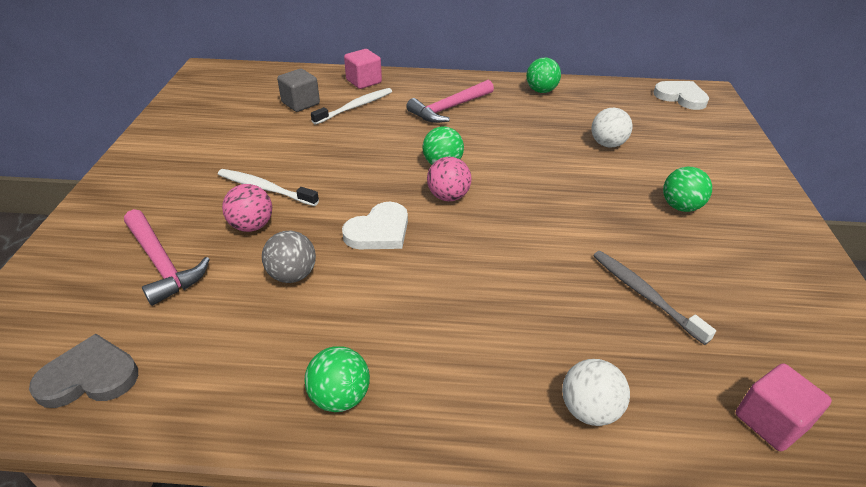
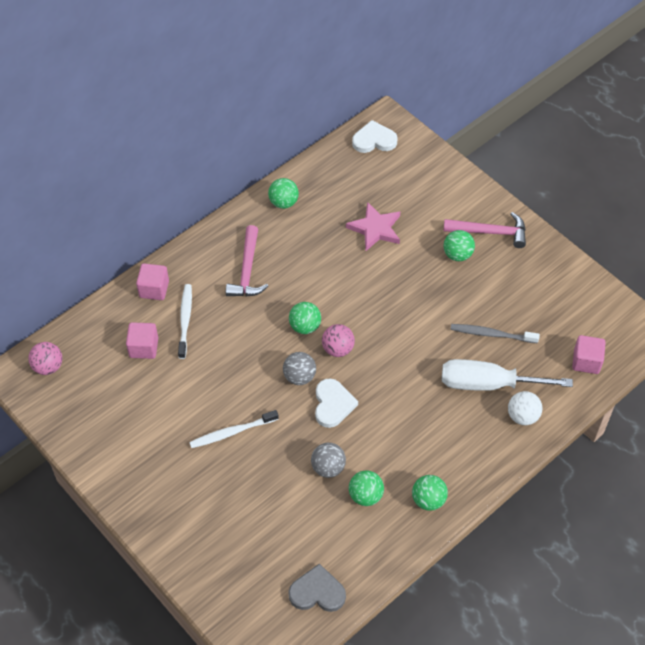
camera: 45 degrees left, 15 degrees up
(89, 376) = (317, 592): grey heart -> grey heart turned 60 degrees clockwise
(162, 263) = (255, 522): pink hammer -> pink hammer (490, 232)
(252, 226) = (264, 461): pink ball -> pink ball (48, 367)
(285, 330) = (365, 495): none -> green ball
(300, 103) = (143, 347): grey cube -> pink cube
(382, 192) = (299, 377): none -> grey ball
(580, 337) = (488, 384): none -> white screwdriver
(607, 144) = (375, 229): white ball -> pink star

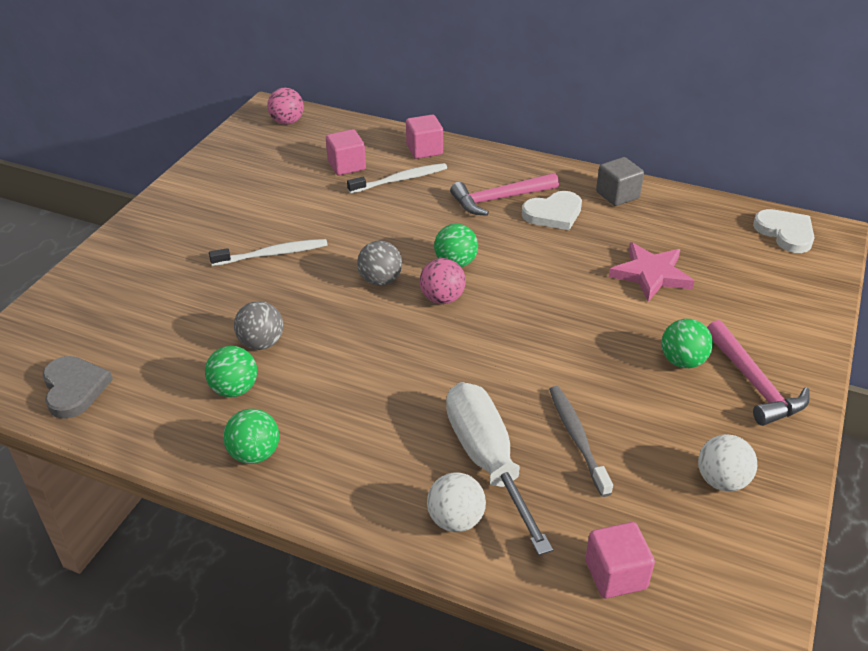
camera: 65 degrees right, 15 degrees down
(232, 432) = (272, 254): white toothbrush -> white toothbrush turned 120 degrees clockwise
(283, 202) = (617, 195): green ball -> grey cube
(333, 404) = (357, 319): white heart -> white heart (553, 214)
(549, 286) = (721, 480): none -> white ball

